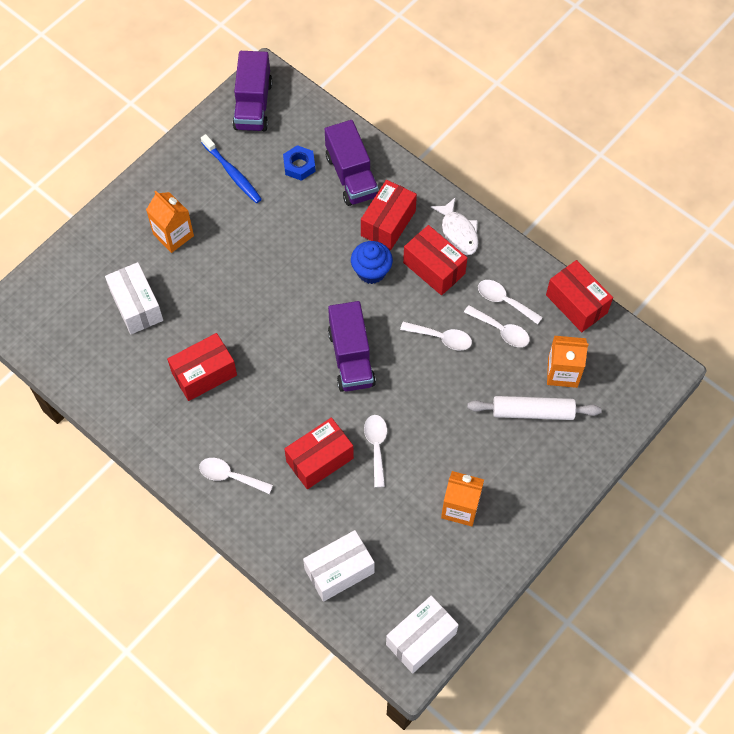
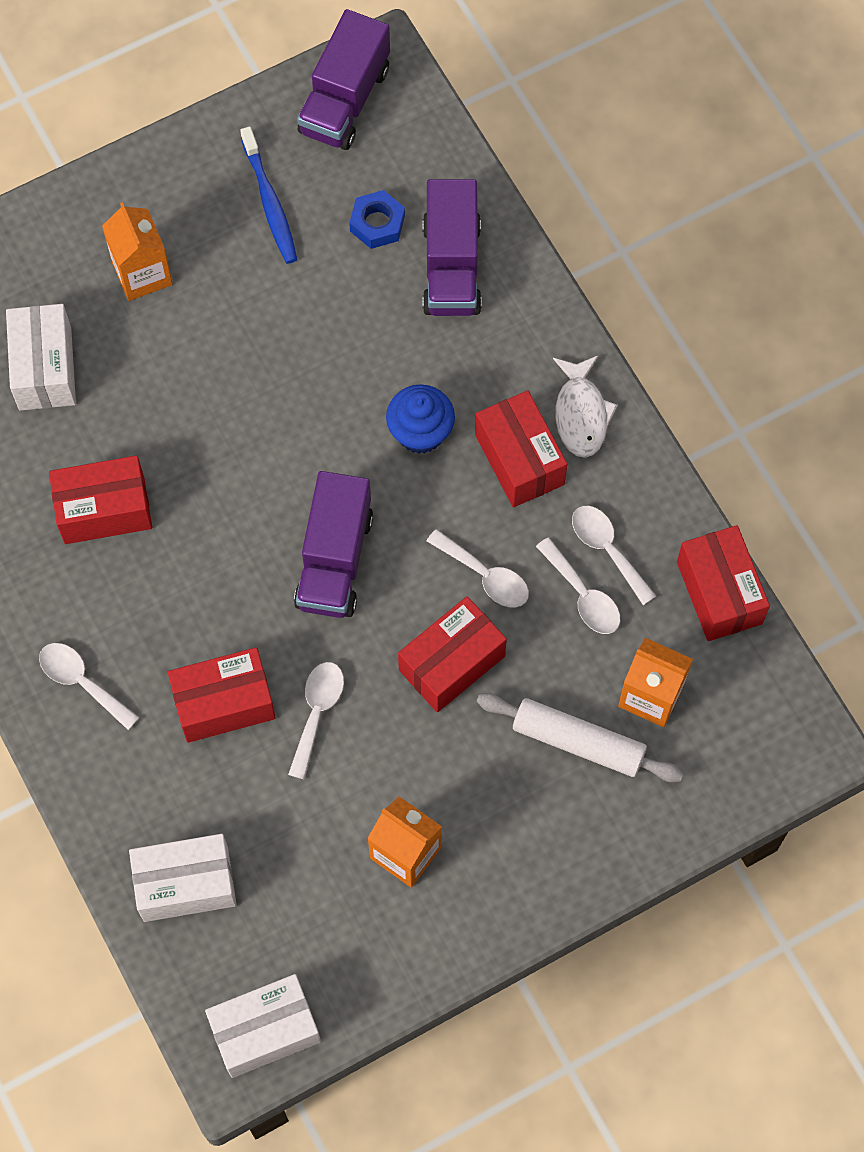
camera: 20 degrees right, 5 degrees up
(388, 223) = (477, 363): red box -> red box (452, 663)

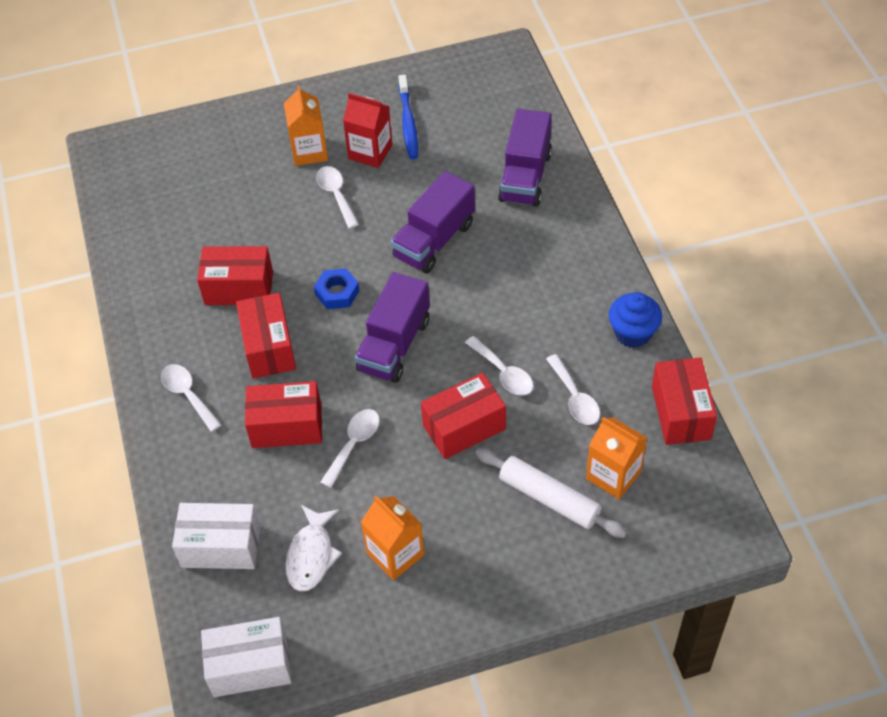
camera: 15 degrees right, 15 degrees down
(45, 368) = (225, 197): white box -> none
(228, 261) = (370, 152): none -> red carton
(345, 100) = (475, 72): purple truck -> purple truck (434, 240)
(377, 223) = (479, 144): blue nut -> blue nut (337, 292)
(420, 432) = (478, 273): blue cupcake -> blue cupcake (632, 333)
(519, 459) = (546, 301): red box -> red box (269, 347)
(581, 414) = (599, 279): white fish -> white fish (311, 555)
(607, 549) = (600, 370): white spoon -> white spoon (336, 195)

